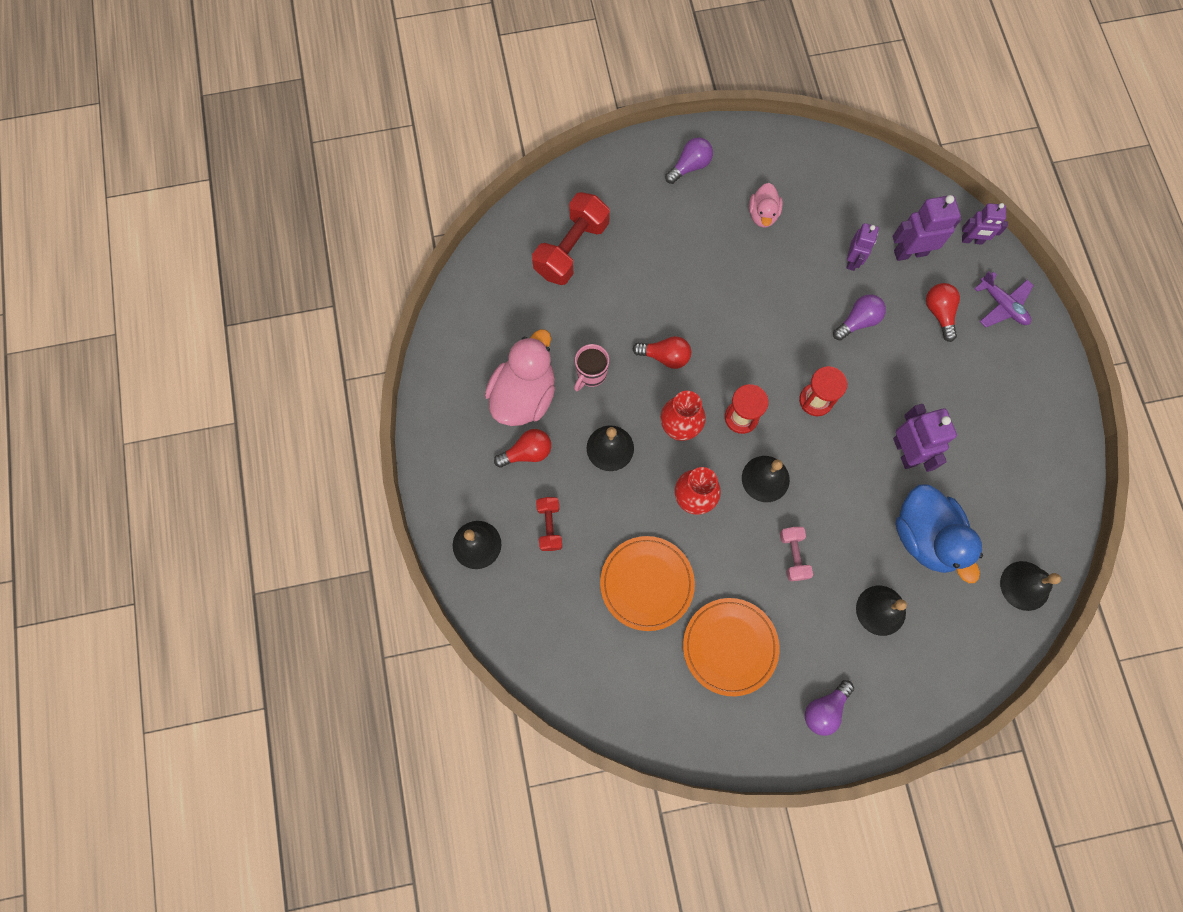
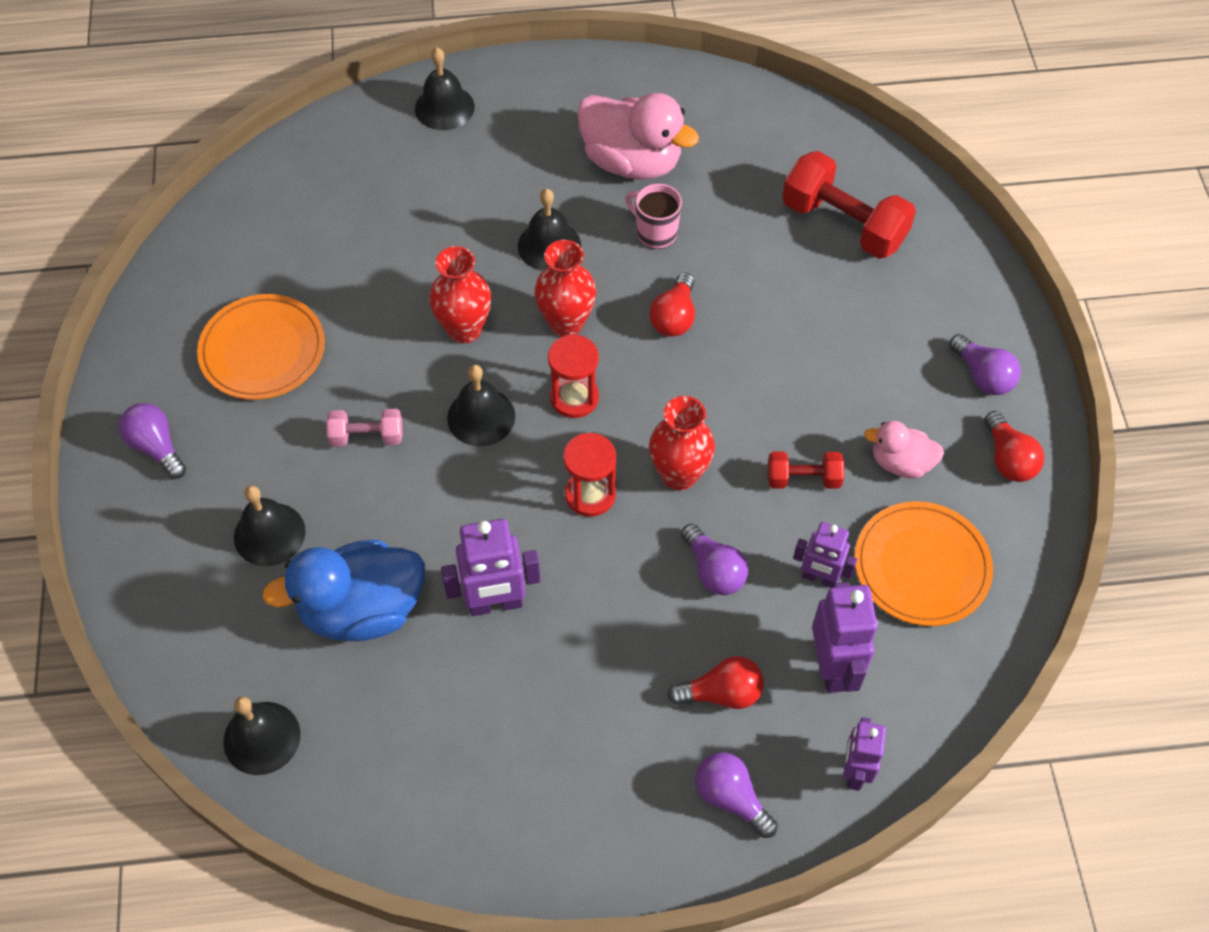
camera: 95 degrees right, 15 degrees down
(527, 452) = (554, 161): red light bulb -> red light bulb (1008, 459)
(549, 526) = (455, 177): red dumbbell -> red dumbbell (803, 479)
(647, 583) = (363, 270): orange plate -> orange plate (921, 566)
(792, 346) = (679, 475): none -> red vase
(1002, 305) = (731, 798): purple plane -> purple light bulb

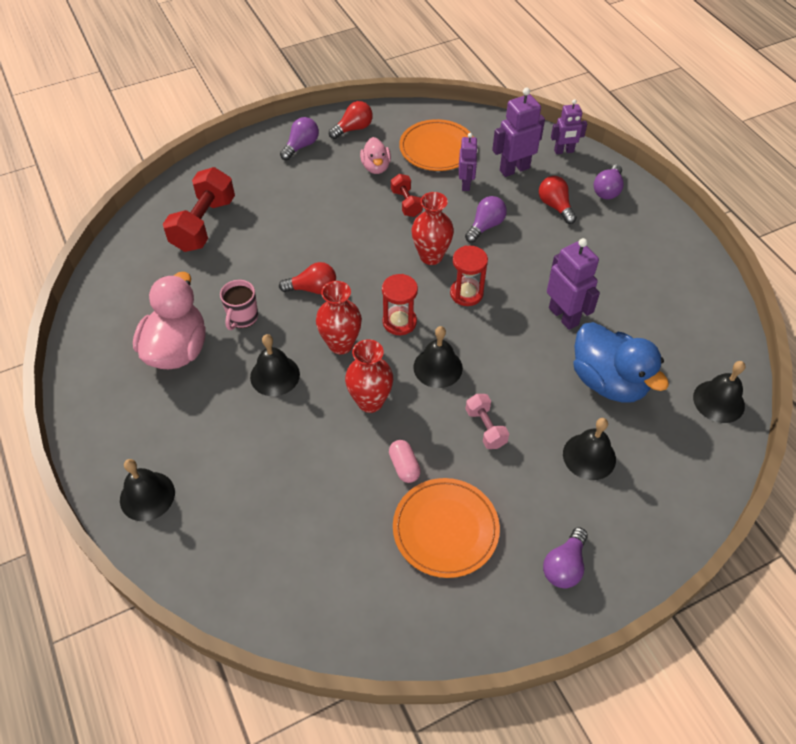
camera: 110 degrees left, 5 degrees down
(359, 337) = (404, 466): none -> pink capsule

